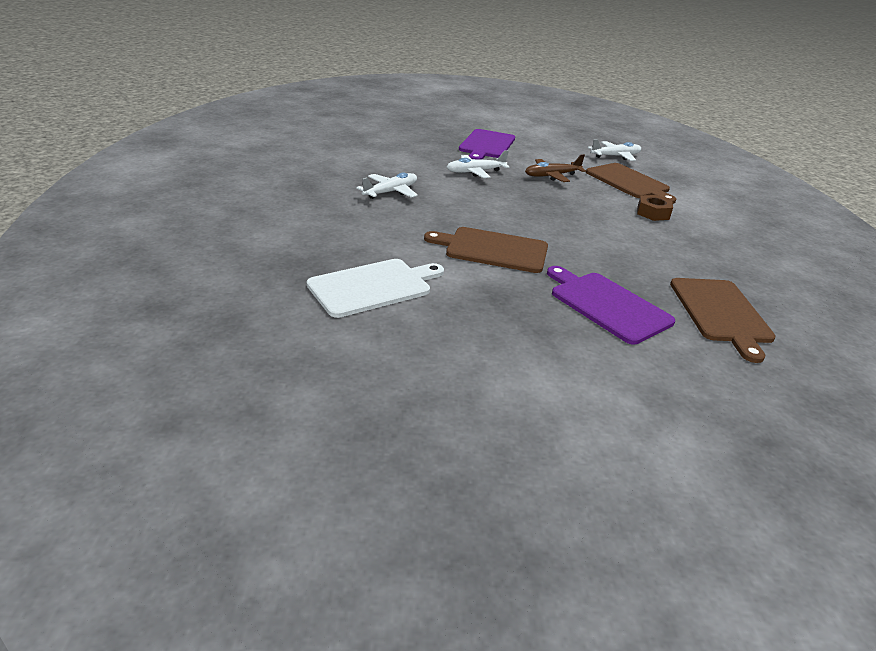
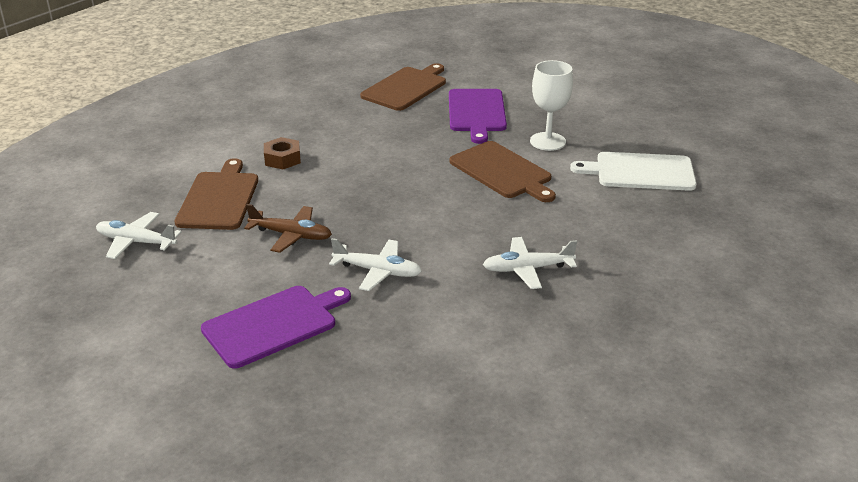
camera: 140 degrees left, 0 degrees up
(495, 293) = (547, 141): none -> white goblet

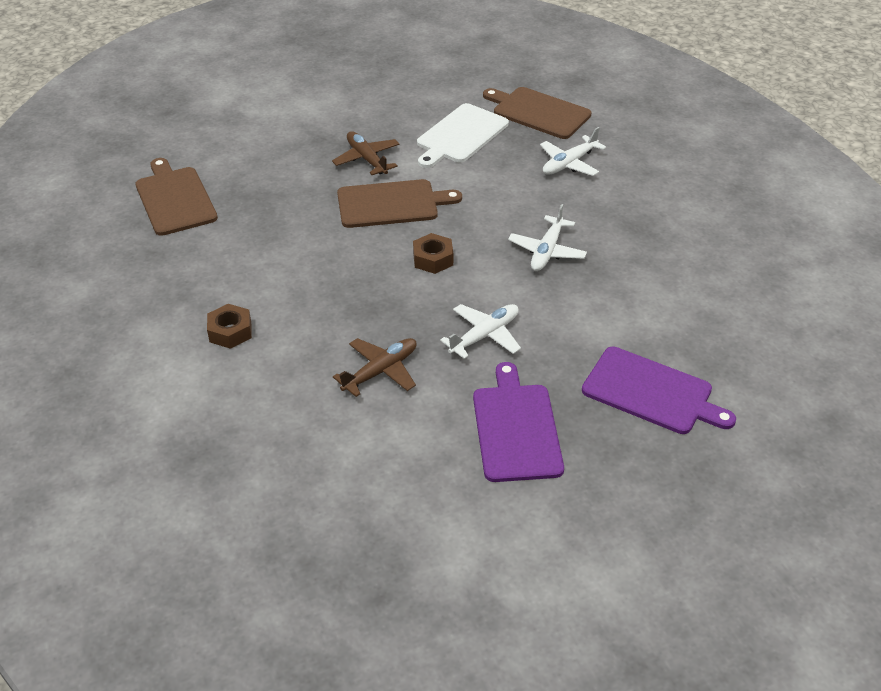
camera: 60 degrees left, 10 degrees up
(136, 242) = (294, 491): white plane -> white plane (569, 163)
(219, 198) = (265, 402): brown cutting board -> brown cutting board (538, 112)
(452, 214) = (433, 259): none -> brown nut
(477, 112) = (274, 176): purple cutting board -> purple cutting board (651, 392)
(547, 141) = (367, 159): white goblet -> brown plane

